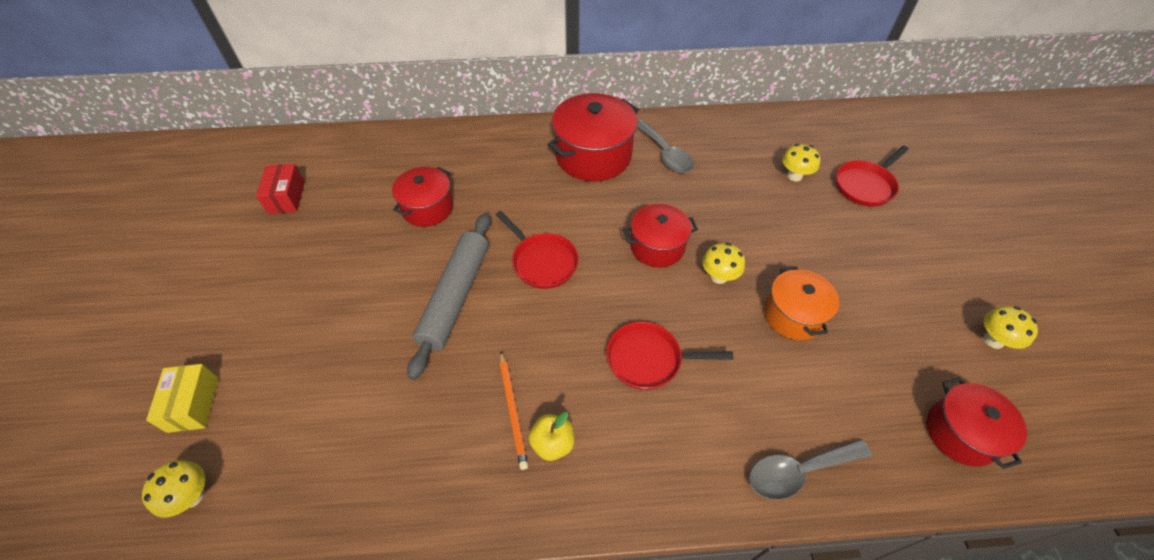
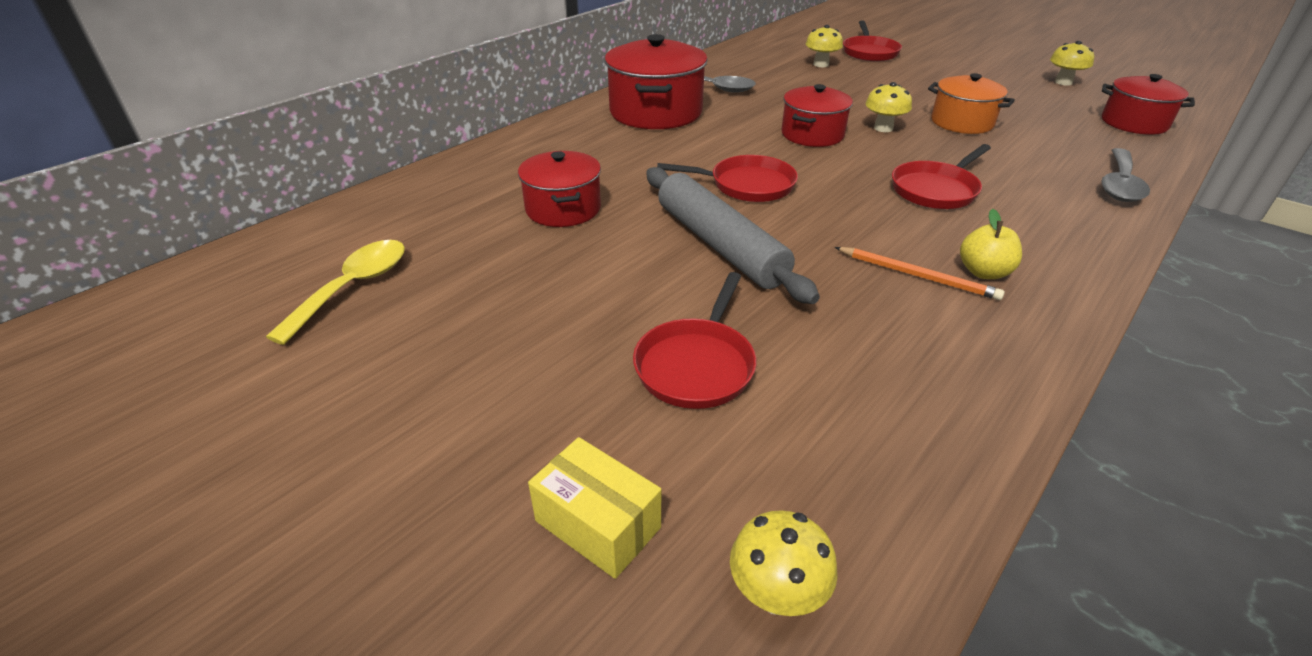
camera: 45 degrees left, 15 degrees down
(286, 197) = (353, 287): red box -> yellow spoon
(330, 363) = (696, 365): none -> red pan

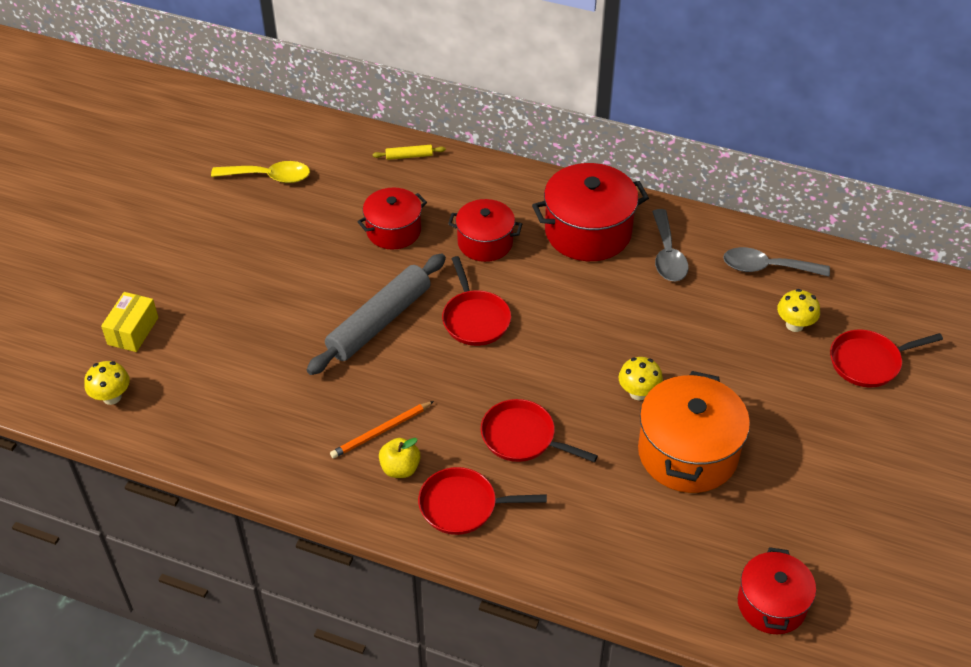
camera: 70 degrees right, 10 degrees up
(442, 178) = (409, 156): none -> yellow rolling pin
(696, 365) = (249, 339): red pan -> red pan (463, 505)
(812, 134) = (595, 344): red pot -> red pot (485, 242)
(917, 276) = (381, 431): orange pencil -> orange pencil turned 45 degrees clockwise
(962, 122) = (688, 453): orange pot -> orange pot, size x1.58
(1063, 82) = (876, 549): yellow mushroom -> none
(1120, 184) = (596, 571): grey spoon -> grey spoon (766, 267)

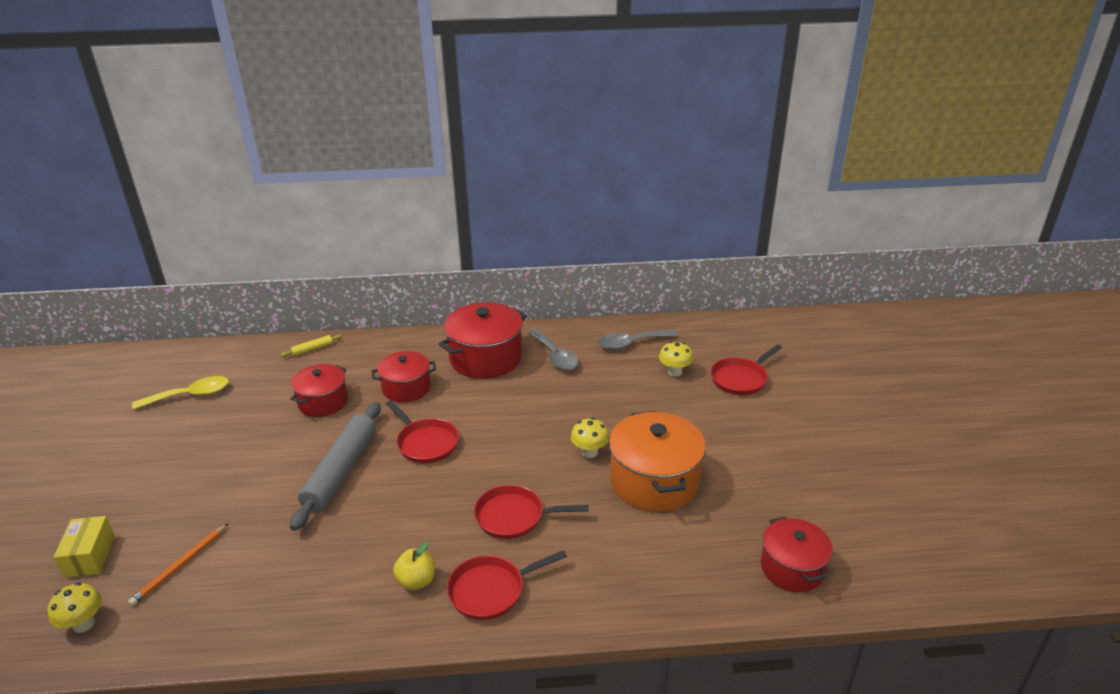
camera: 25 degrees left, 15 degrees down
(381, 431) = (383, 557): orange pencil -> orange pencil (180, 566)

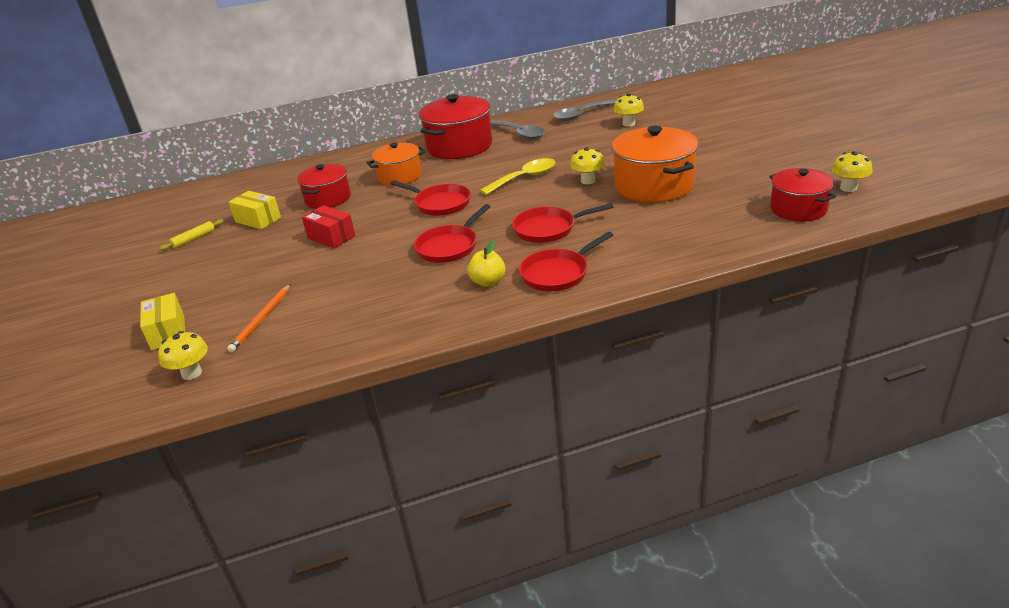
camera: 10 degrees left, 0 degrees up
(190, 395) = (197, 219): yellow spoon -> yellow spoon (524, 178)
(244, 414) = (258, 220): none -> yellow box
(299, 462) = (331, 237): none -> red box
(312, 349) = (295, 170): yellow rolling pin -> yellow rolling pin (194, 239)
(341, 471) = (374, 234): grey rolling pin -> none
(406, 388) = (400, 176): red pot -> orange pot
(741, 379) = (686, 117): red pan -> red pan (449, 246)
(864, 550) = (848, 188): none -> yellow mushroom

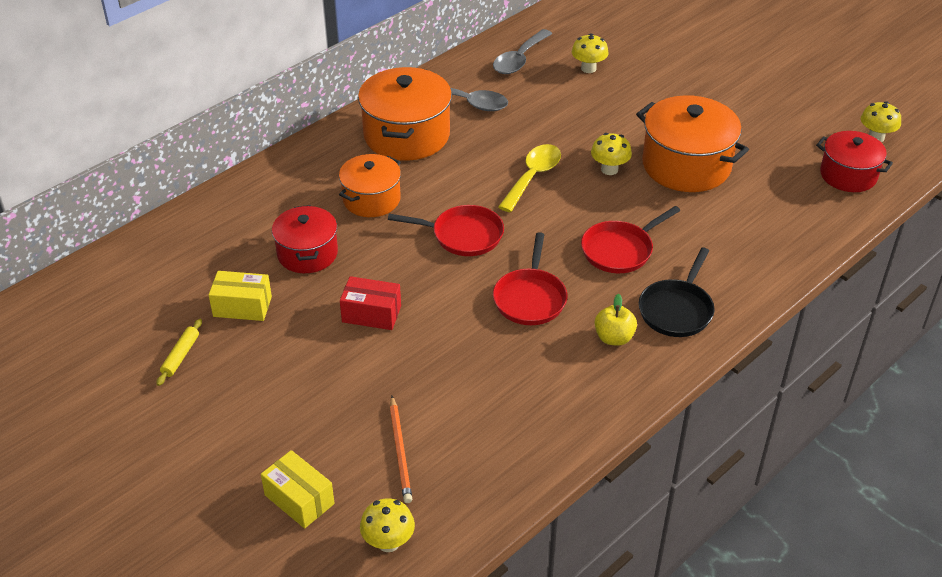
camera: 30 degrees left, 10 degrees up
(459, 146) = (406, 135): red pot -> orange pot
(557, 273) = (677, 310): red pan -> black pan

